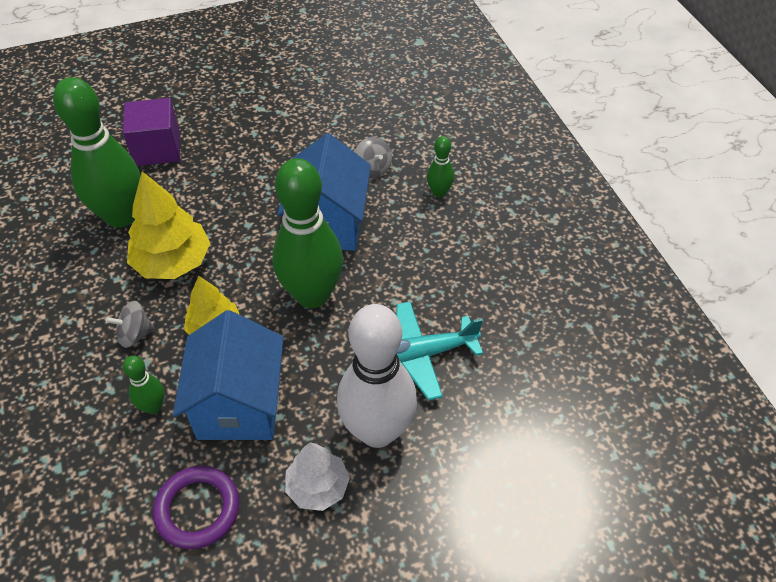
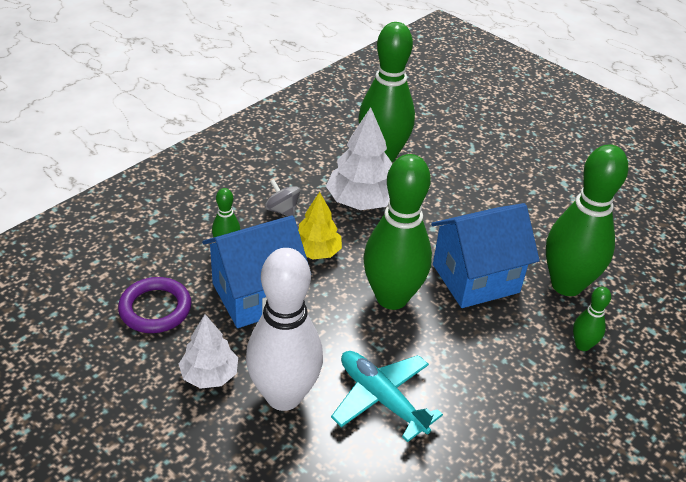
camera: 60 degrees right, 10 degrees down
(157, 149) = (463, 145): purple cube -> none
(173, 262) = (361, 201): yellow tree -> white tree
(373, 169) = (566, 285): grey spinning top -> green bowling pin

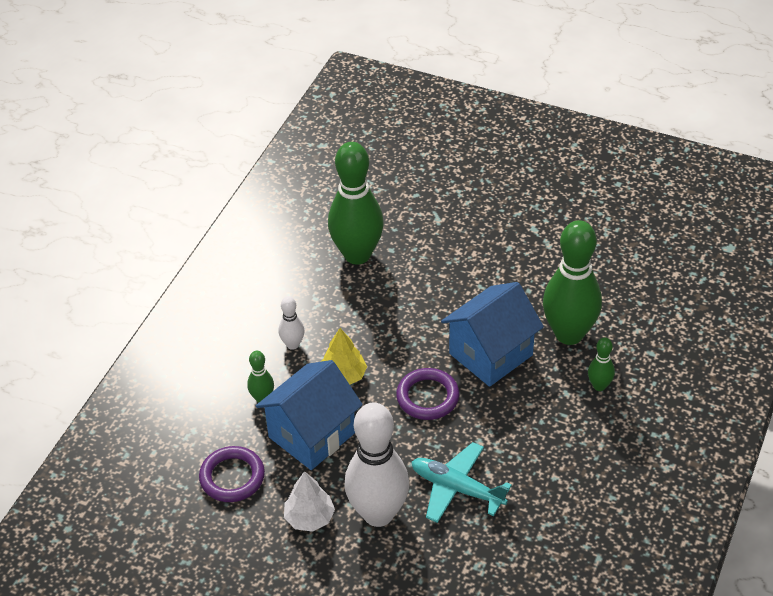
camera: 15 degrees left, 5 degrees up
(282, 210) = (293, 344): grey spinning top -> white bowling pin
(361, 201) = (360, 311): white tree -> none
(392, 298) = (427, 397): green bowling pin -> purple ring

